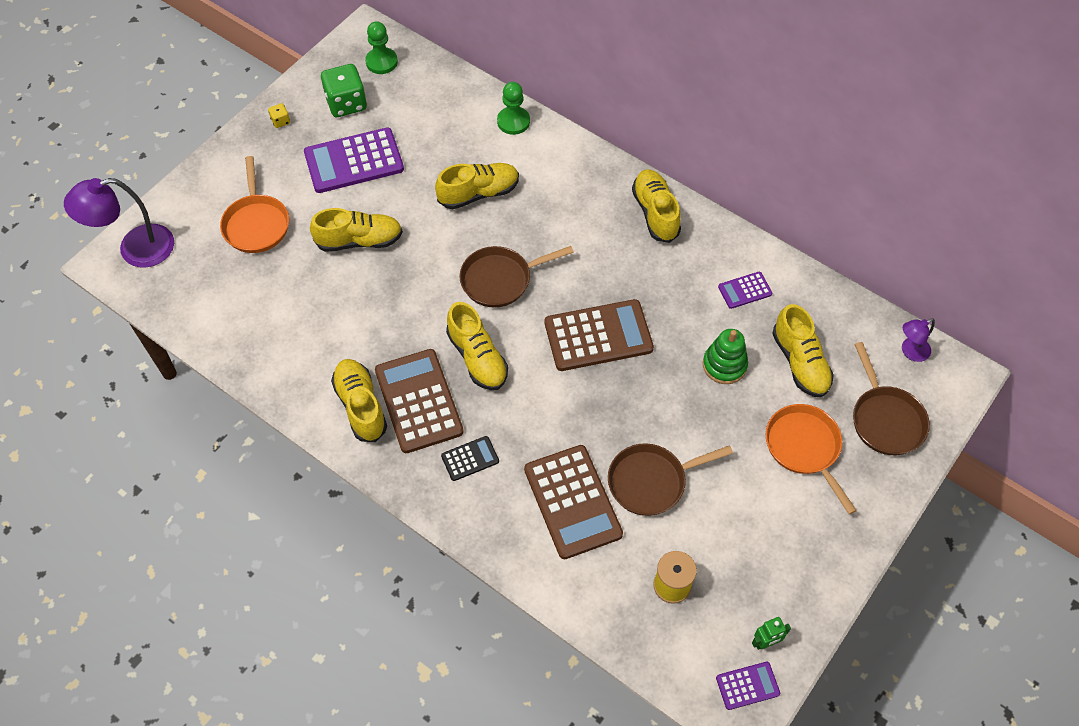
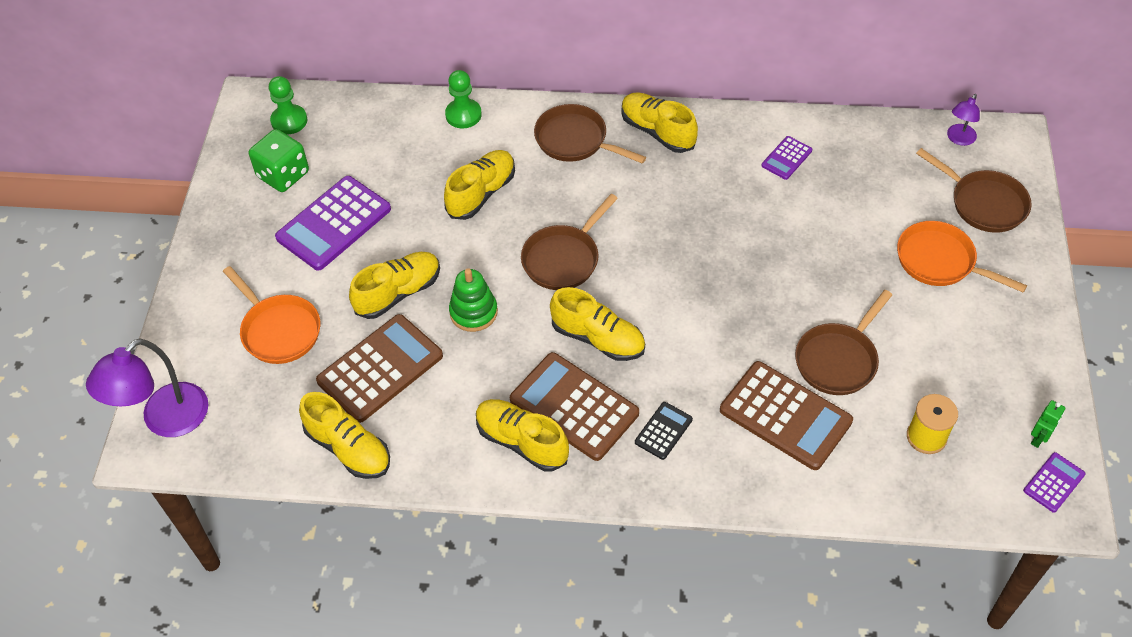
camera: 30 degrees left, 5 degrees down
(280, 121) = (227, 223): yellow dice -> none
(584, 187) = (575, 140): none -> brown pan
(598, 336) = (692, 261): brown calculator -> brown calculator (380, 368)
(724, 365) = (820, 229): green stacking toy -> green stacking toy (473, 312)
(800, 362) = (879, 194): yellow shoe -> yellow shoe (348, 448)

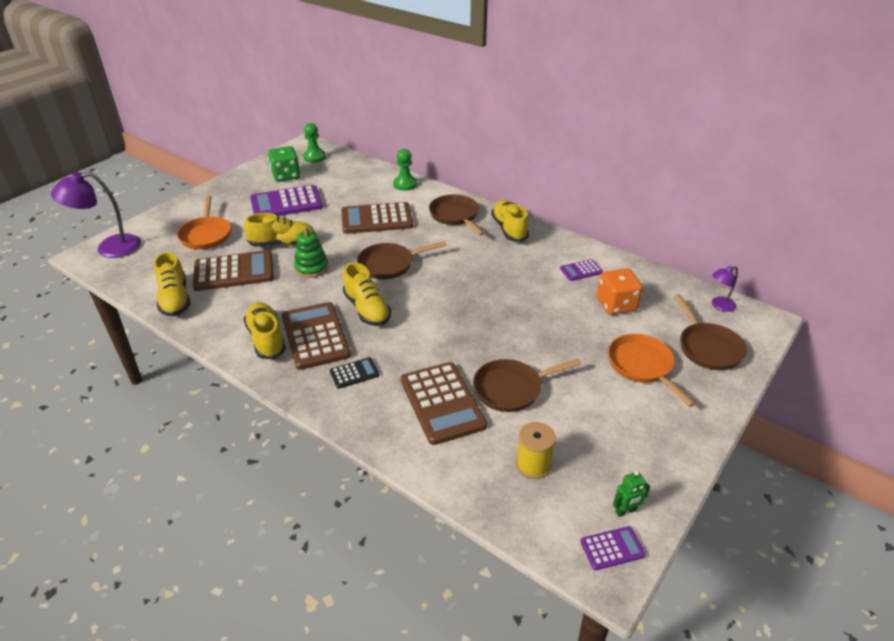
camera: 30 degrees right, 15 degrees down
(481, 193) = (376, 219): yellow shoe -> brown calculator
(858, 190) = (616, 305): none -> orange dice

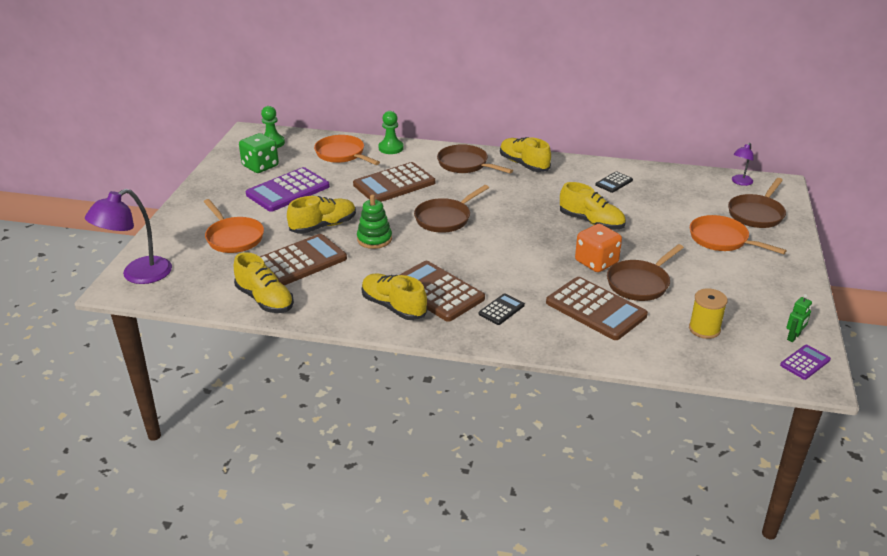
camera: 25 degrees left, 5 degrees down
(359, 180) = (342, 154): none -> orange pan
(367, 309) = (462, 259): yellow shoe -> yellow shoe (591, 222)
(581, 270) = (614, 182): purple calculator -> black calculator
(616, 305) = (664, 201): orange dice -> orange dice (596, 262)
(707, 347) = (756, 214): brown pan -> brown pan turned 75 degrees clockwise

